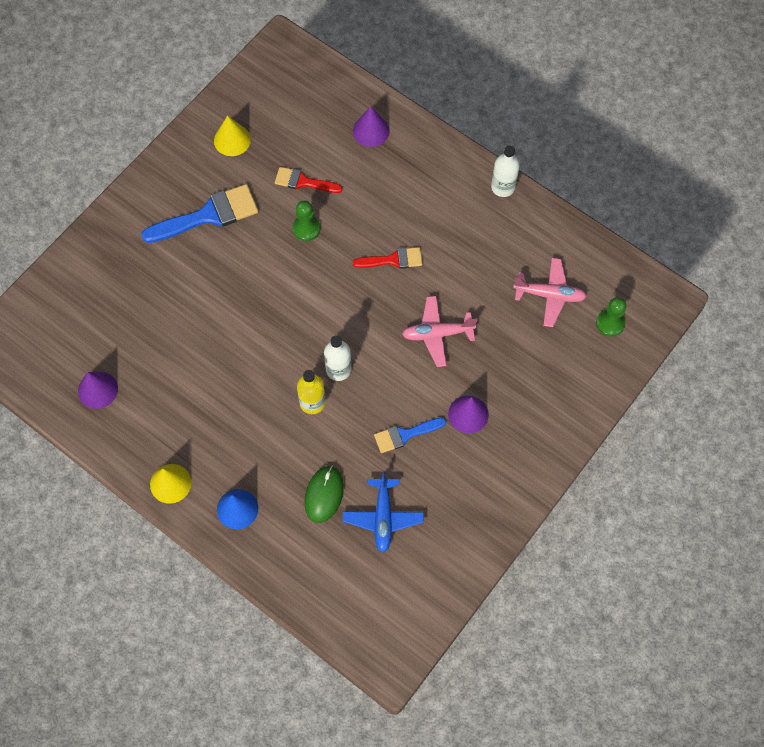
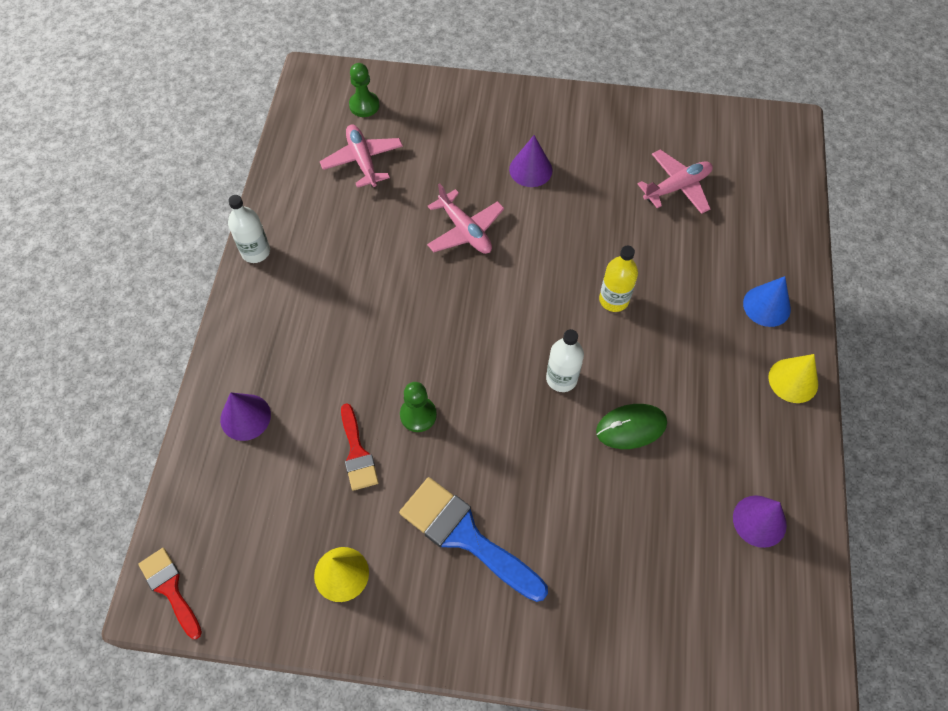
camera: 120 degrees left, 5 degrees down
(324, 494) = (694, 242): green mouse -> green mouse (631, 427)
(338, 369) = (562, 295): white bottle -> white bottle (561, 378)
(383, 517) = (677, 187): blue plane -> pink plane
(393, 260) = (405, 309): red brush -> red brush (170, 589)
(405, 435) = (587, 207): blue brush -> none

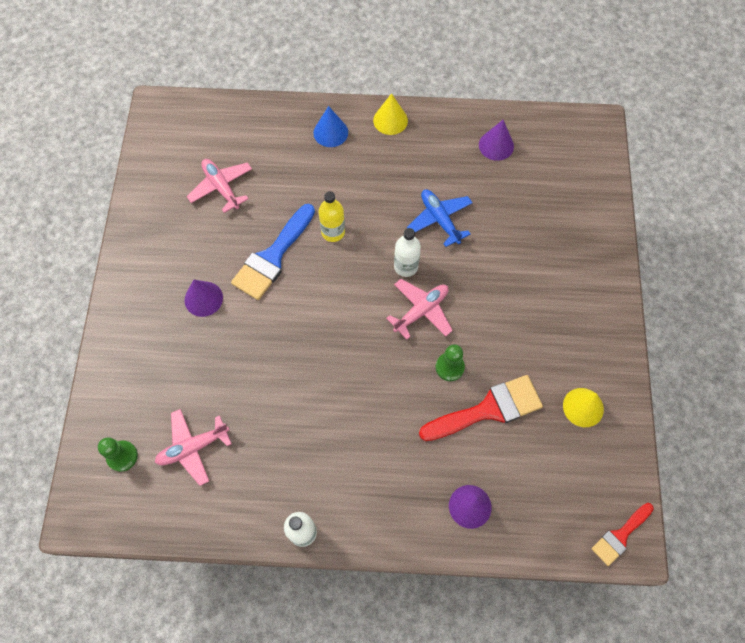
camera: 95 degrees left, 5 degrees up
(357, 453) = (488, 409): red brush -> red brush, size x1.72
(465, 230) = (271, 348): pink plane -> pink plane (421, 311)
(466, 536) = (539, 324): blue brush -> blue brush (273, 257)
(631, 427) = (440, 220): green mouse -> blue plane

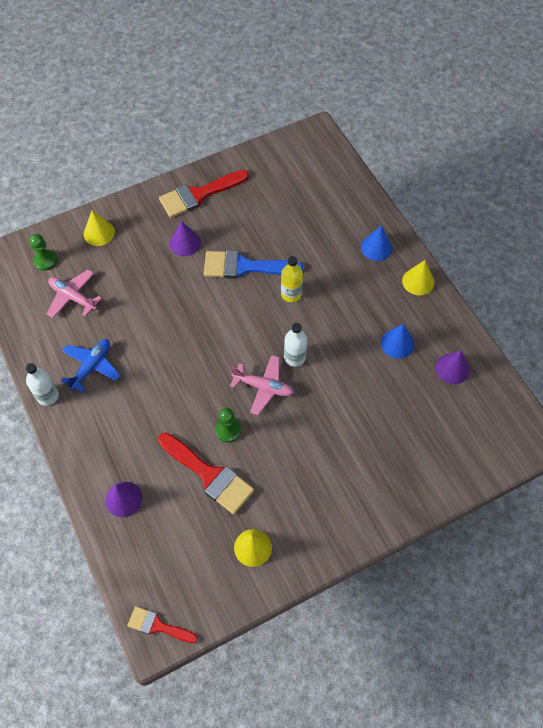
camera: 60 degrees right, 5 degrees down
(126, 380) = (99, 233): none -> yellow cone
(151, 254) = (199, 195): none -> red brush
(221, 187) = (279, 205): pink plane -> none
(440, 220) = (352, 361): blue plane -> blue plane (91, 367)
(444, 173) = (397, 343): none -> blue cone

